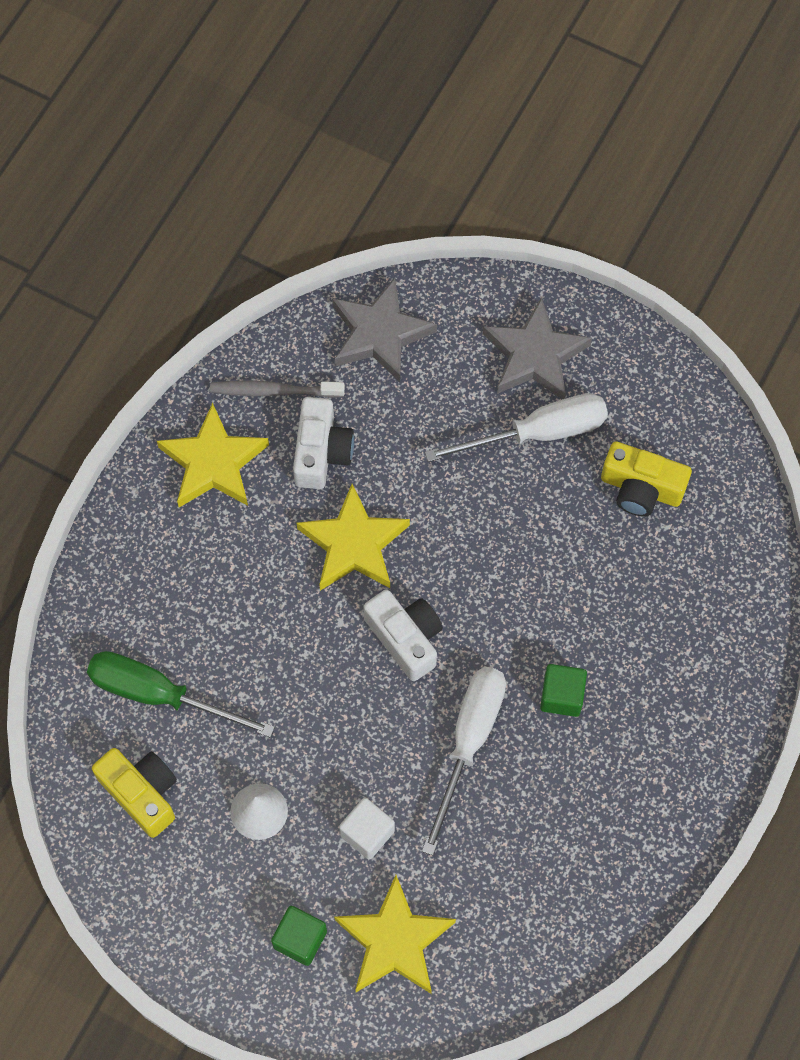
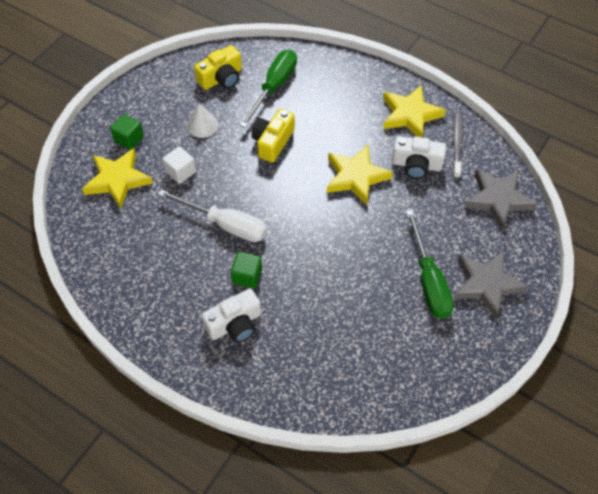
camera: 95 degrees right, 10 degrees down
(405, 638) = (294, 198): white camera -> white camera (235, 324)
(538, 433) = (429, 280): white screwdriver -> green screwdriver
(641, 488) = (387, 338): yellow camera -> yellow camera (273, 142)

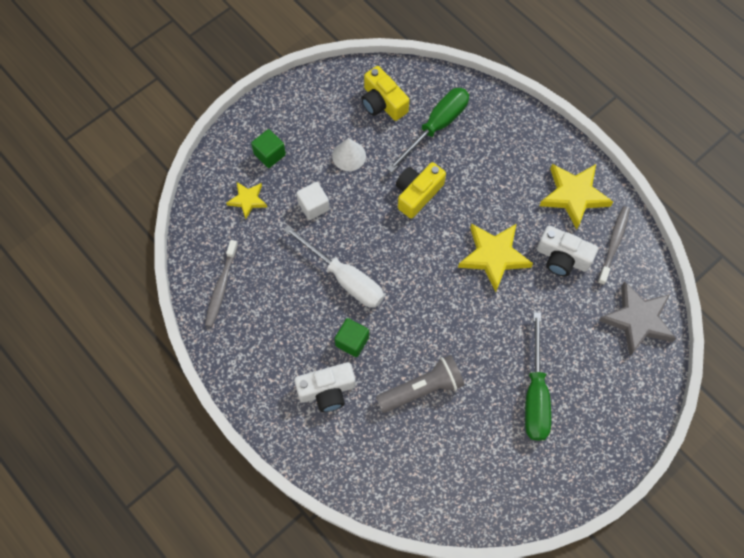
camera: 15 degrees right, 10 degrees up
(110, 258) = (221, 287): none -> grey toothbrush
(117, 180) = (247, 200): yellow star -> yellow star, size x0.57
(221, 78) = (383, 103): yellow camera -> yellow camera turned 75 degrees clockwise
(324, 301) = (422, 389): none -> grey flashlight
(486, 284) = (594, 413): grey star -> none

